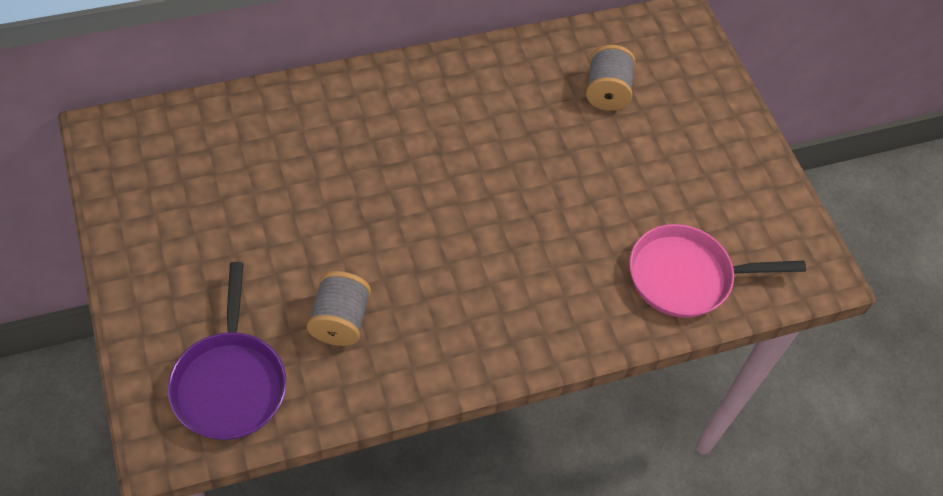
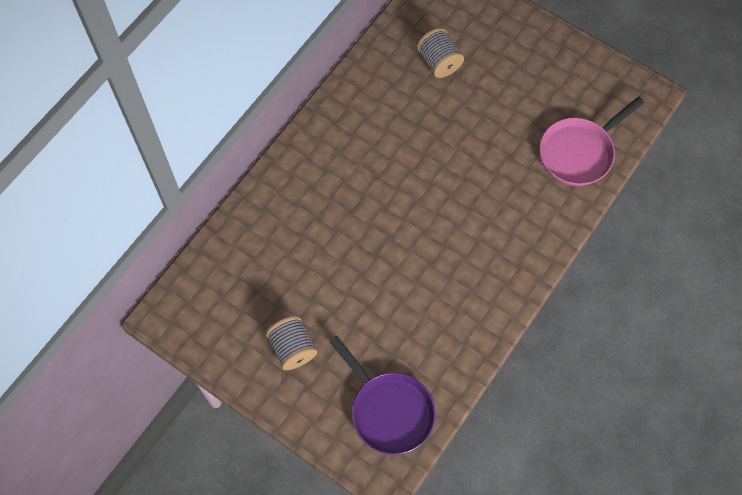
camera: 30 degrees left, 10 degrees up
(339, 321) = (415, 326): grey spool -> grey spool (292, 348)

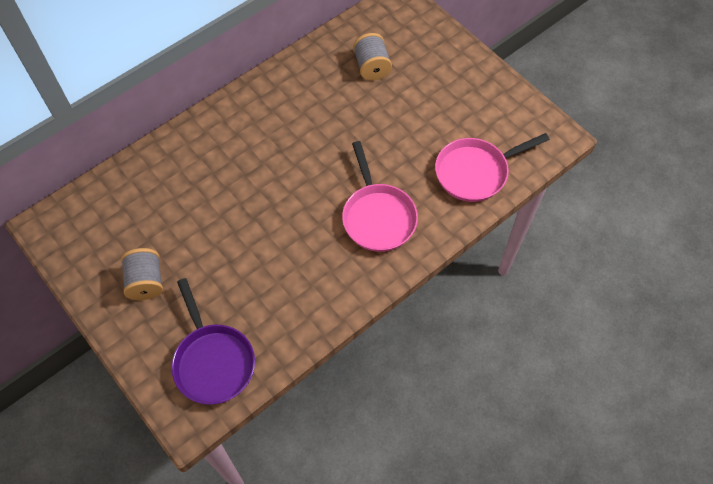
camera: 15 degrees right, 5 degrees down
(498, 223) = (377, 217): none -> pink pan

